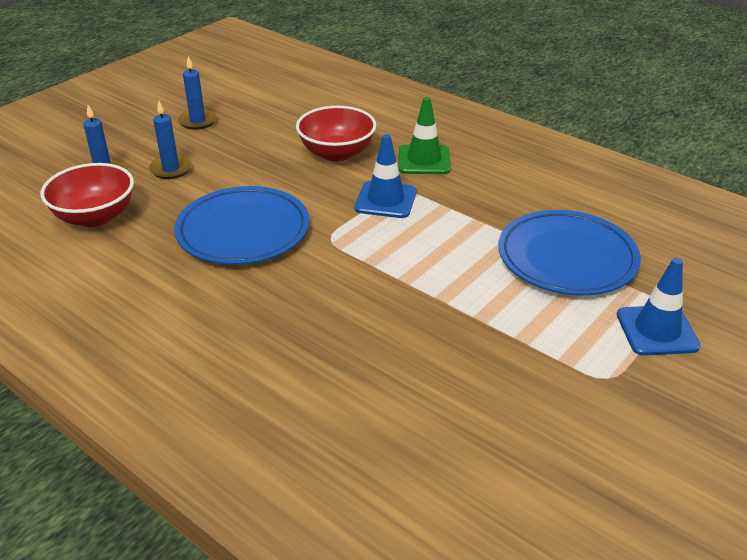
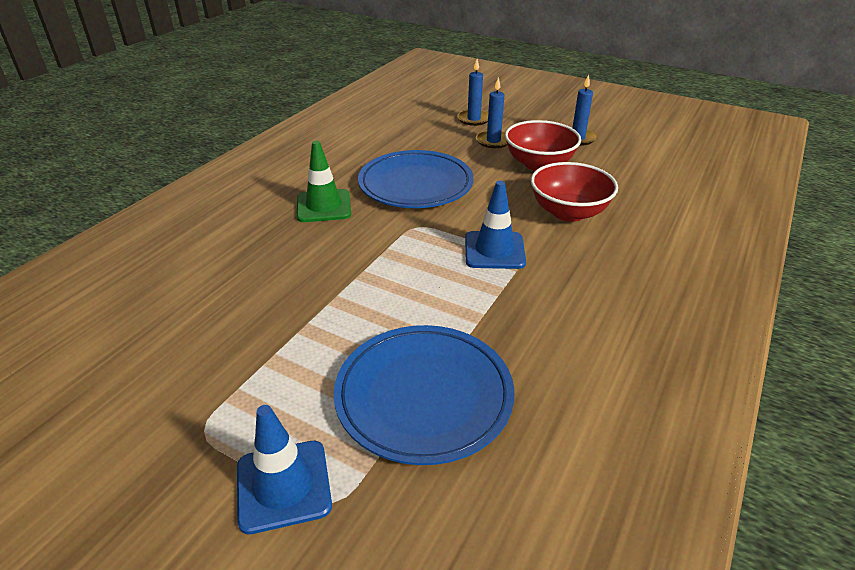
camera: 80 degrees right, 0 degrees up
(95, 217) = (416, 127): red bowl -> red bowl (539, 164)
(424, 160) = (589, 268): green traffic cone -> green traffic cone (324, 206)

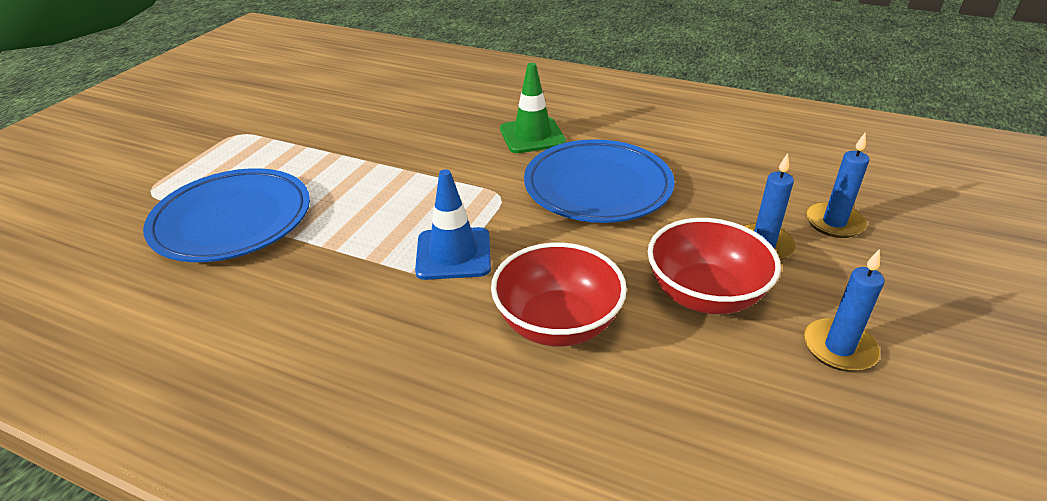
camera: 85 degrees right, 0 degrees up
(283, 486) = (174, 170): blue traffic cone -> none

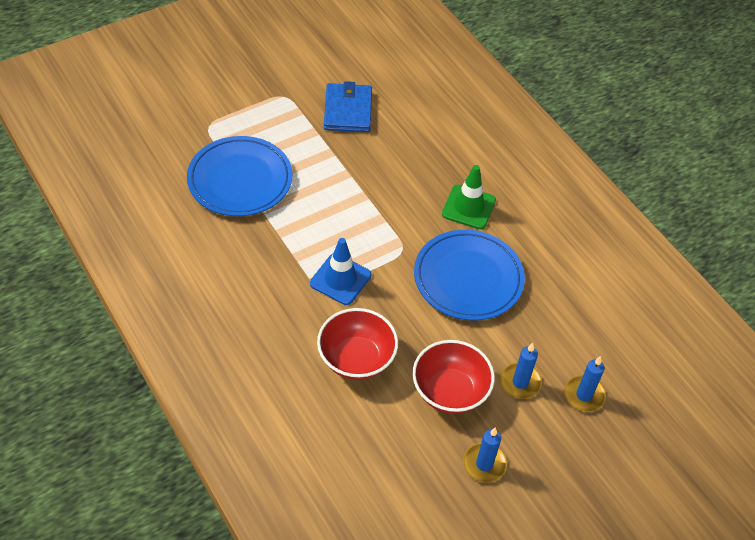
camera: 30 degrees right, 15 degrees up
(326, 118) = (348, 110): none -> blue wallet

